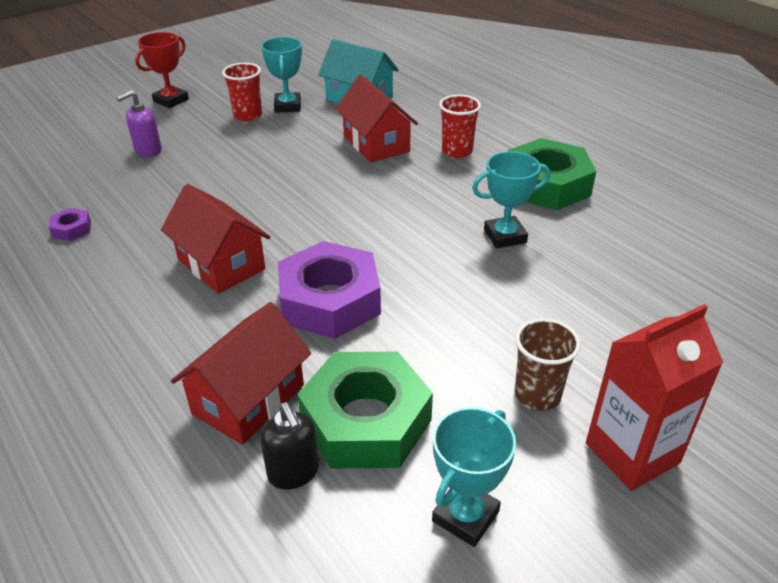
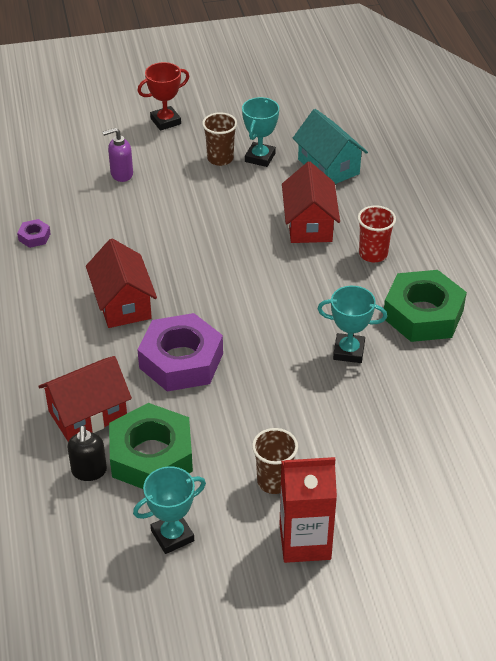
camera: 25 degrees right, 5 degrees up
(248, 115) = (220, 158): red cup -> brown cup

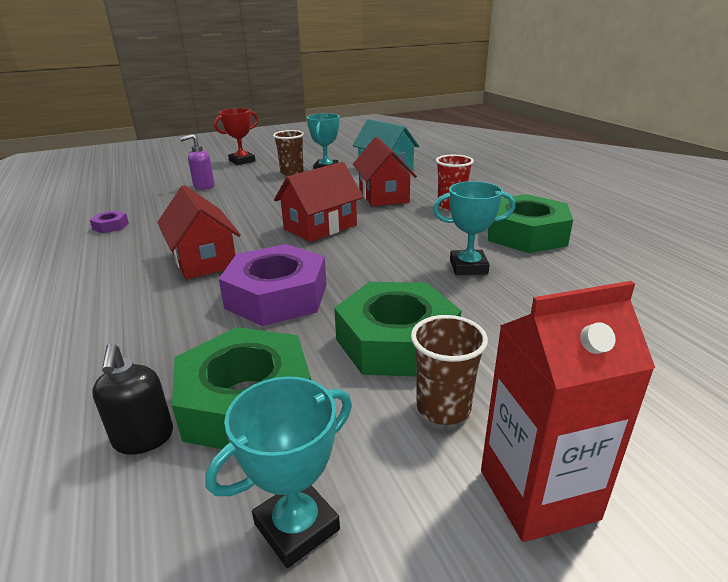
camera: 10 degrees left, 15 degrees down
(87, 414) = (150, 364): red house -> red house (320, 227)
(261, 422) = (396, 341): none -> green nut

